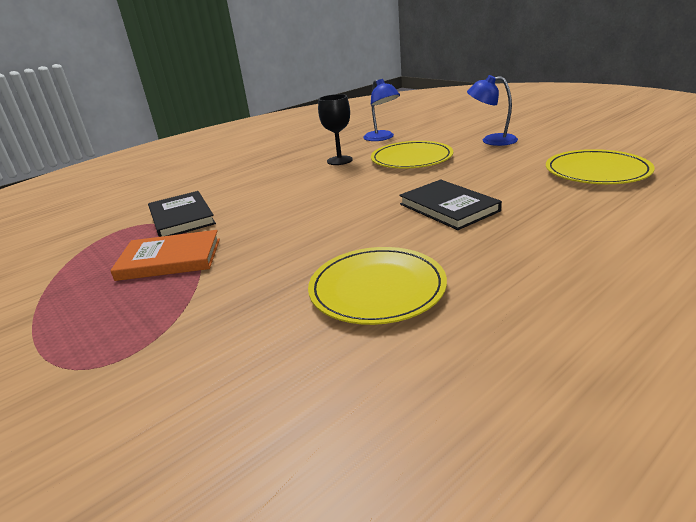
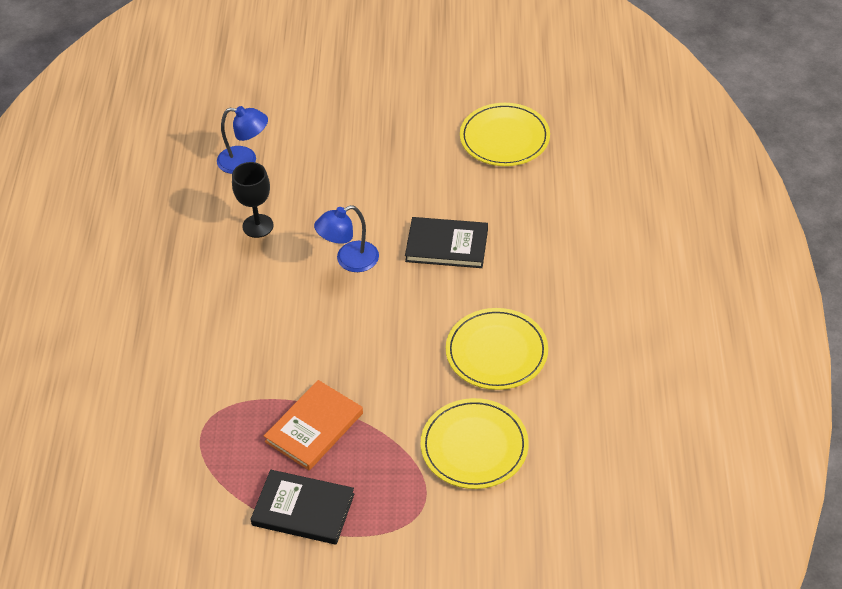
camera: 50 degrees left, 20 degrees up
(181, 217) = (235, 389): black book -> black book (303, 509)
(411, 158) = (329, 188): yellow plate -> yellow plate (474, 446)
(491, 140) = (369, 119): blue lamp -> blue lamp (349, 260)

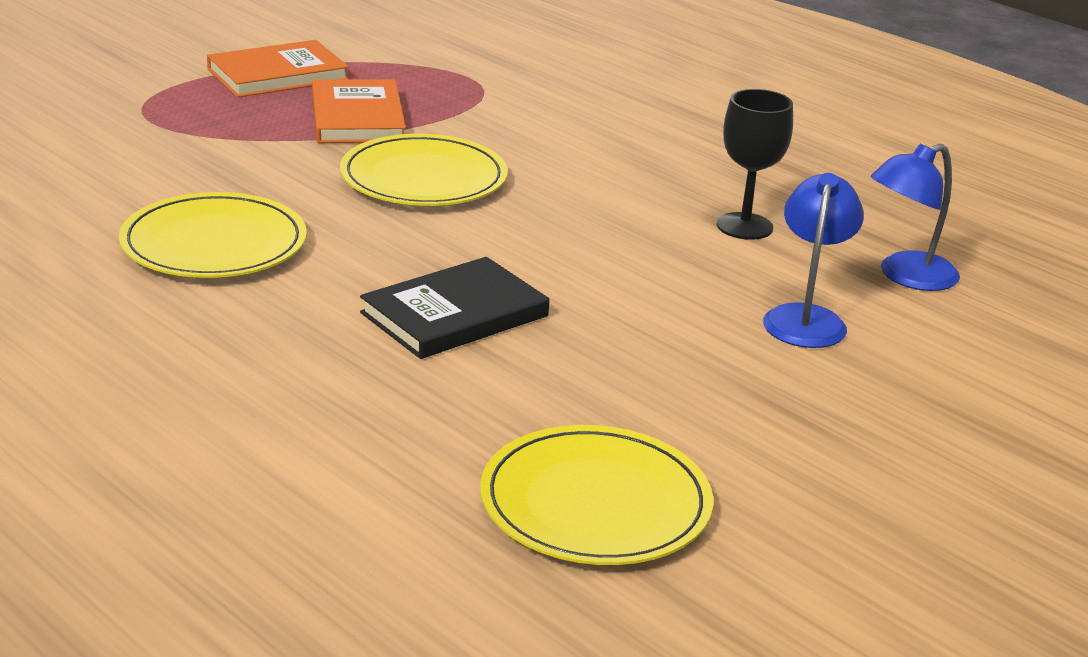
camera: 130 degrees right, 20 degrees down
(303, 509) = (277, 74): black book -> orange book
(349, 260) = (563, 244): blue lamp -> blue lamp (806, 318)
(474, 446) = (136, 166): yellow plate -> yellow plate (423, 178)

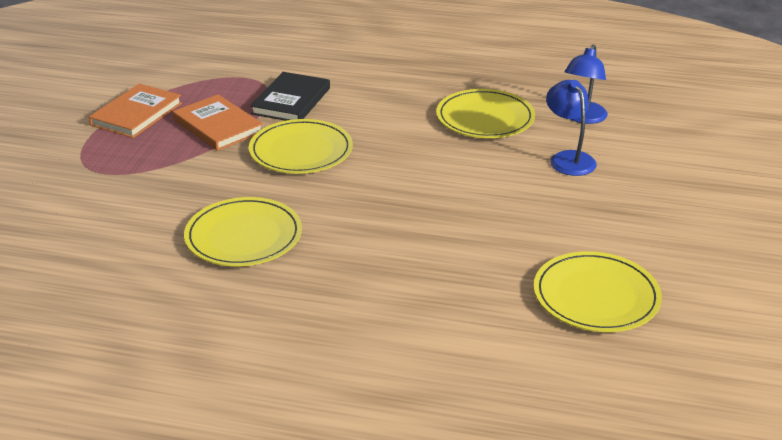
camera: 30 degrees left, 5 degrees up
(455, 315) = (416, 225): black book -> black book (291, 101)
(744, 226) = (485, 118): black goblet -> yellow plate

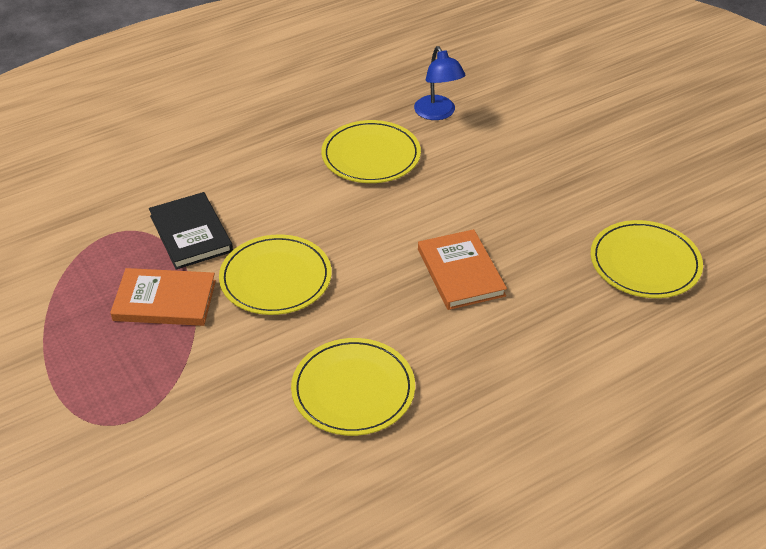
camera: 45 degrees left, 10 degrees up
(136, 114) = (64, 338): orange book -> orange book (460, 272)
(568, 158) = (477, 157): blue lamp -> none

